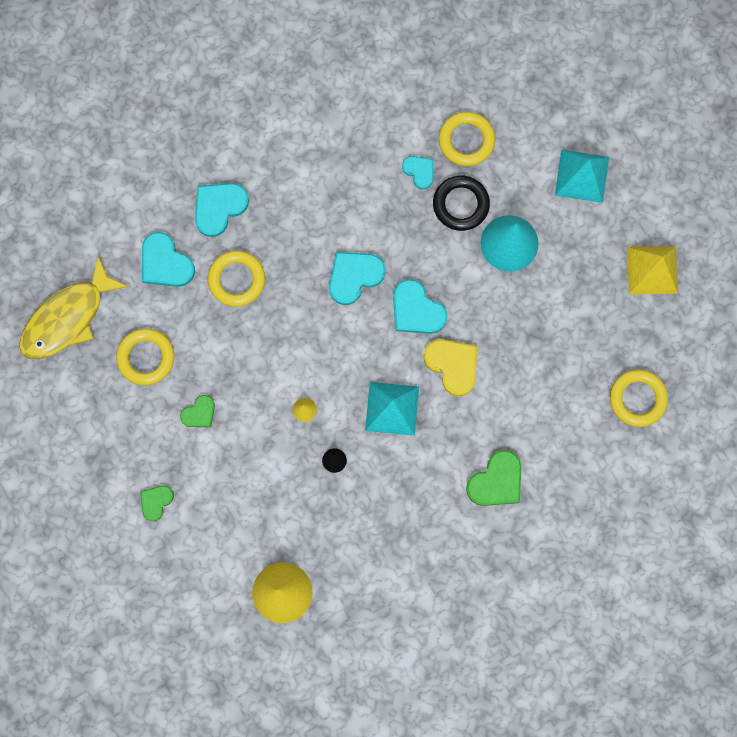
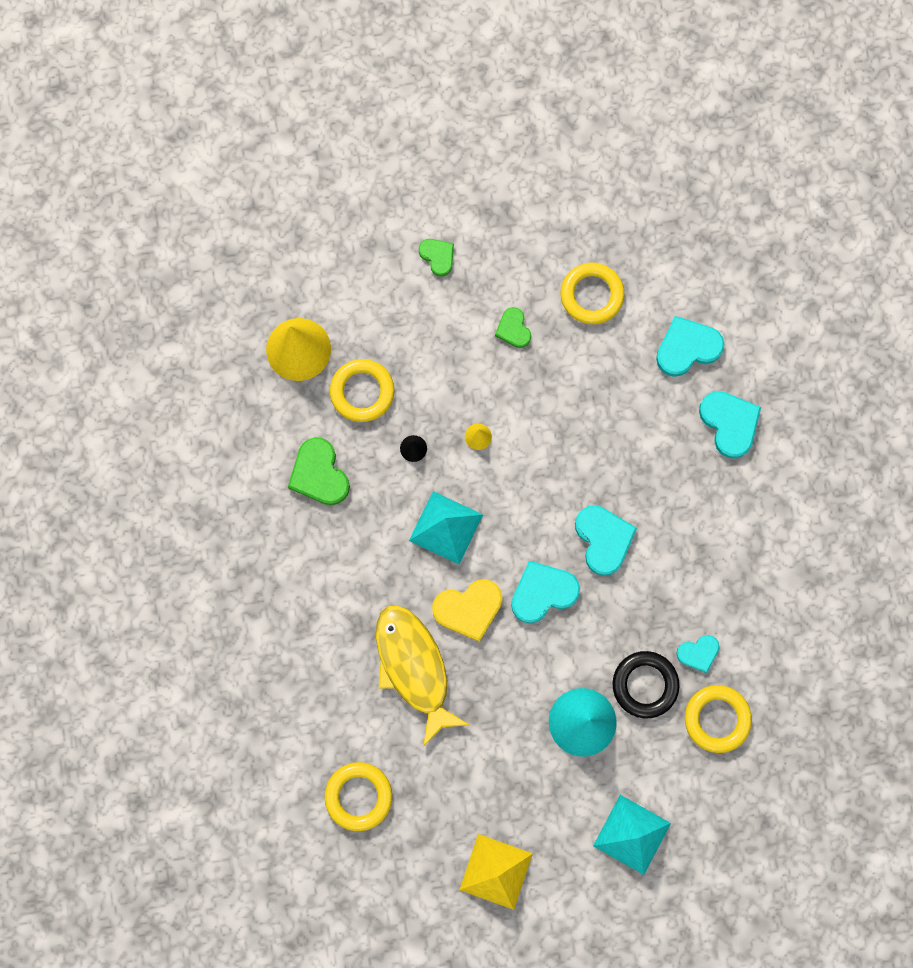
camera: 110 degrees right, 0 degrees up
(68, 318) = (662, 231): yellow fish -> yellow fish (414, 667)
(236, 280) = (643, 415): yellow ring -> yellow ring (362, 392)
(496, 481) = (327, 608): green heart -> green heart (319, 474)

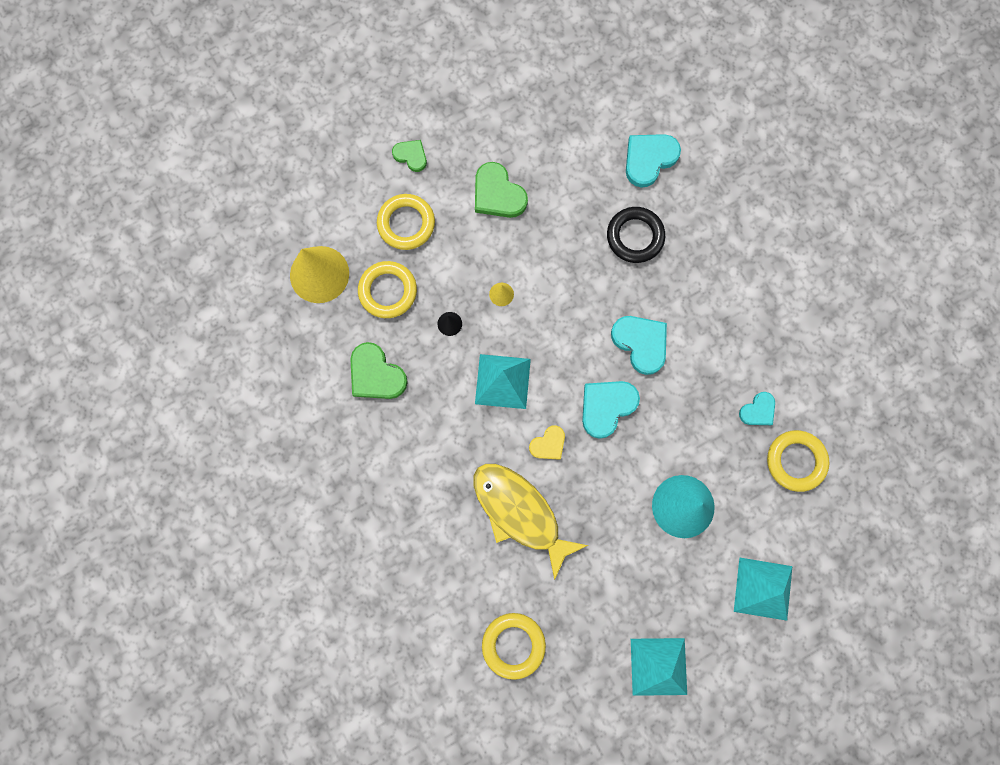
camera: 20 degrees left, 0 degrees up
(468, 609) = (548, 444): yellow heart -> yellow heart, size x0.60
(496, 871) = (658, 666): yellow pyramid -> turquoise pyramid
(513, 329) = (498, 194): green heart -> green heart, size x1.66
(591, 295) = (553, 143): yellow ring -> yellow ring (406, 224)
(645, 685) = (723, 454): black ring -> black ring (635, 236)
(729, 423) = (708, 209): turquoise heart -> none

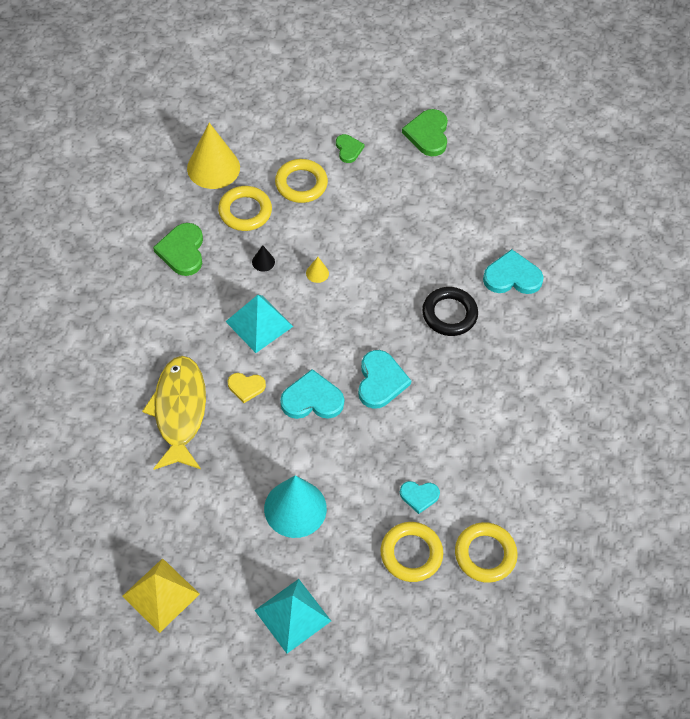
camera: 40 degrees right, 20 degrees down
(498, 194) = (381, 214): green heart -> green heart (428, 134)
(513, 645) = (81, 487): yellow ring -> yellow ring (485, 554)
(658, 666) = (161, 595): turquoise pyramid -> yellow pyramid

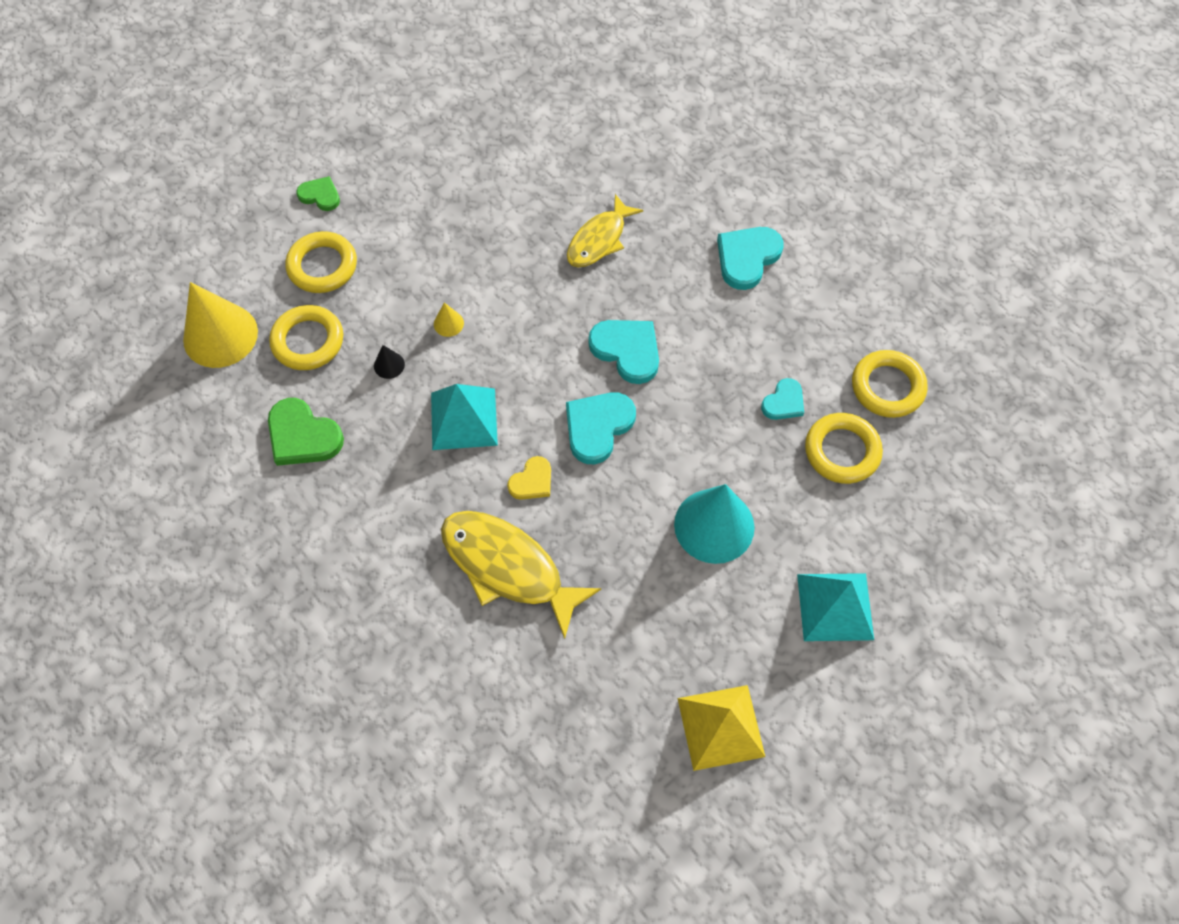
camera: 50 degrees left, 5 degrees up
(428, 134) = (369, 116): green heart -> none
(449, 314) = (599, 240): black ring -> yellow fish
(512, 276) = (601, 160): turquoise heart -> turquoise heart (747, 258)

